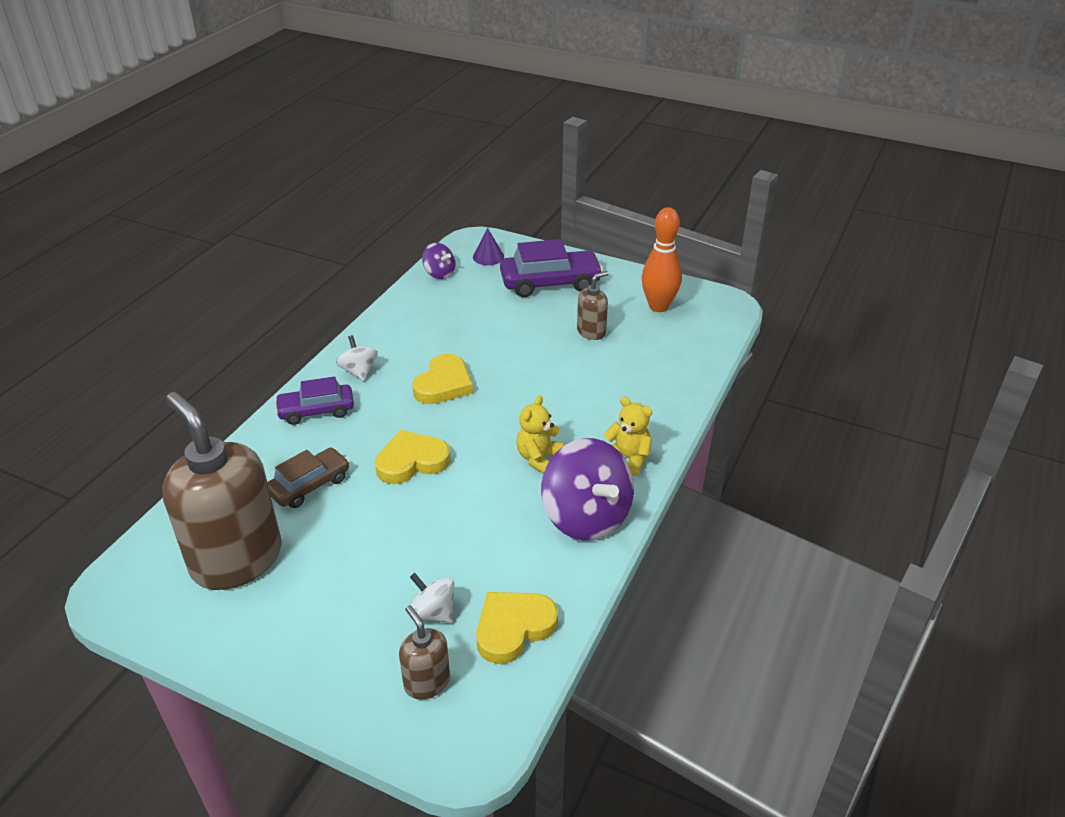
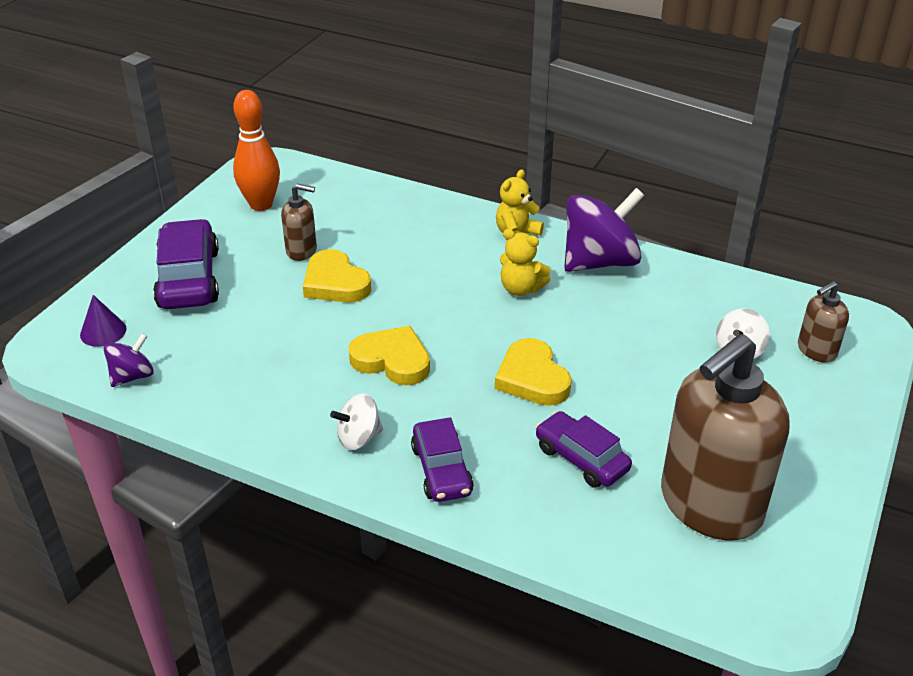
camera: 90 degrees left, 0 degrees up
(309, 485) = (581, 459): brown car -> purple car
(513, 628) = (742, 303): yellow heart -> yellow heart (335, 283)
(591, 332) = (302, 251): brown soap dispenser -> brown soap dispenser turned 135 degrees clockwise

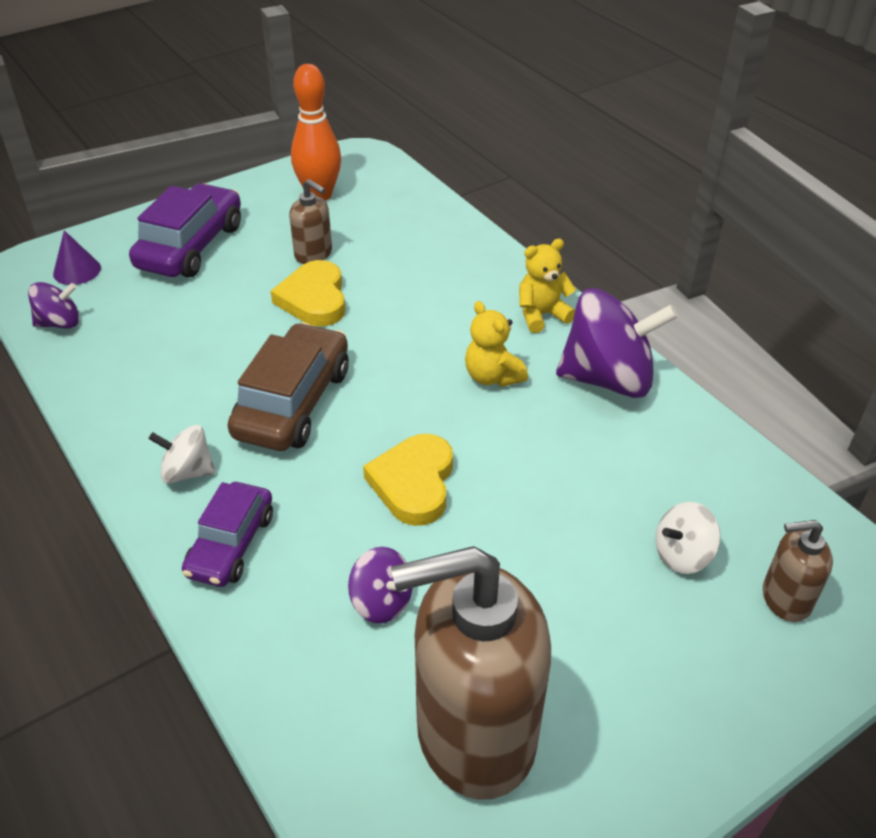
camera: 30 degrees right, 5 degrees up
(392, 360) = (293, 402): yellow heart -> brown car
(581, 459) = (381, 602): purple car -> purple spinning top

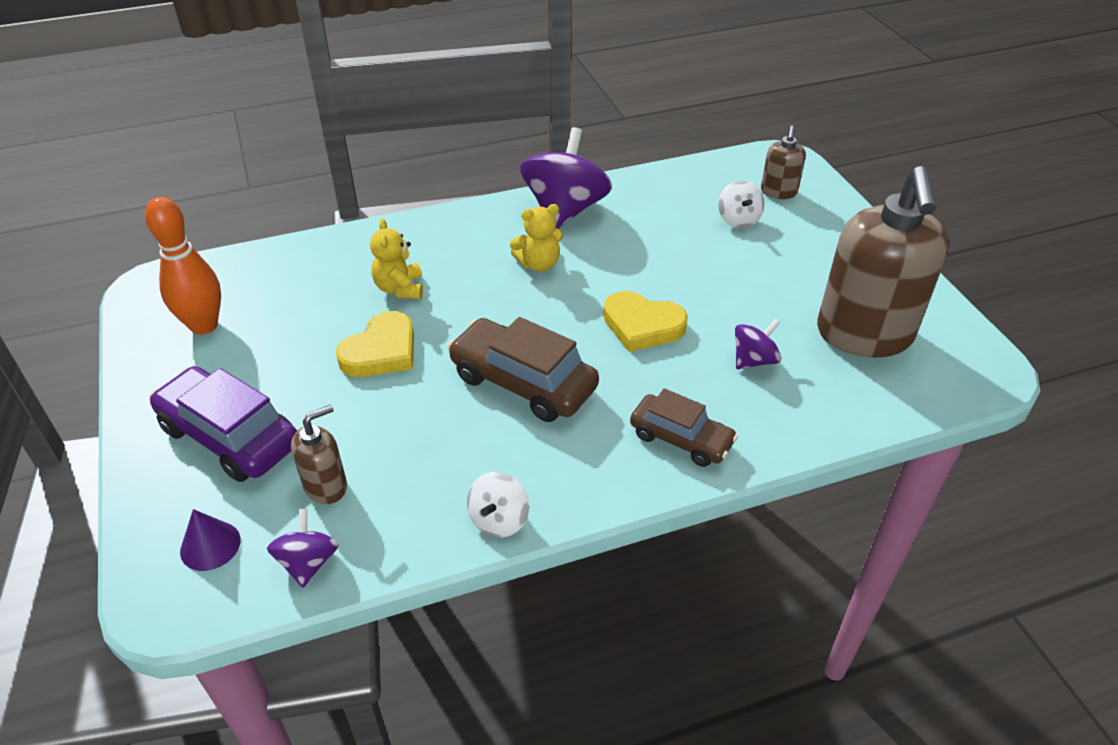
camera: 75 degrees left, 0 degrees up
(187, 472) = (587, 461): white spinning top -> white spinning top (499, 520)
(231, 544) = (681, 439): purple car -> brown car
(313, 254) = (308, 343): brown soap dispenser -> brown soap dispenser (326, 486)
(314, 299) = (381, 351): yellow heart -> yellow heart turned 60 degrees counterclockwise
(541, 315) = (477, 224): yellow teddy bear -> yellow teddy bear (400, 288)

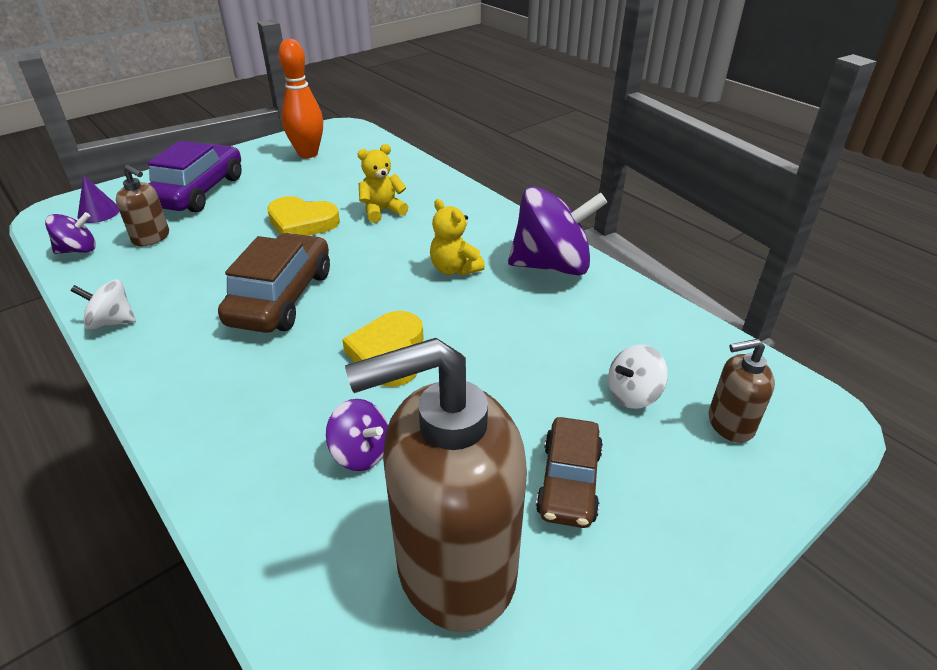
camera: 70 degrees right, 5 degrees down
(681, 439) = (219, 413): brown car -> brown car (569, 482)

